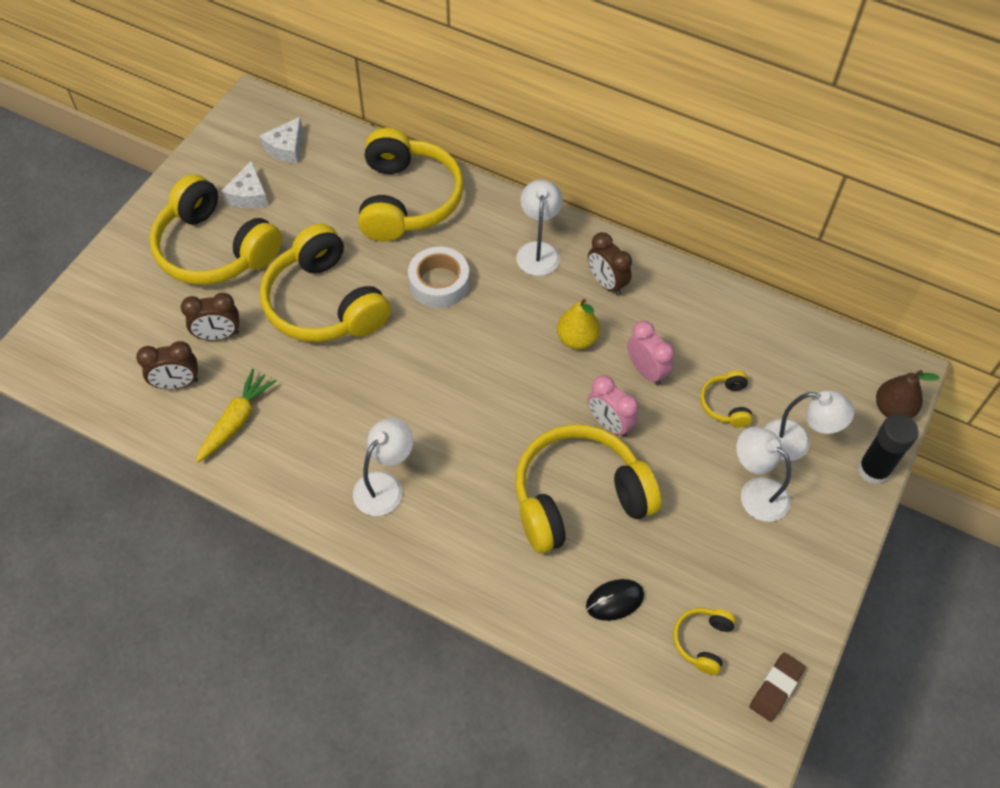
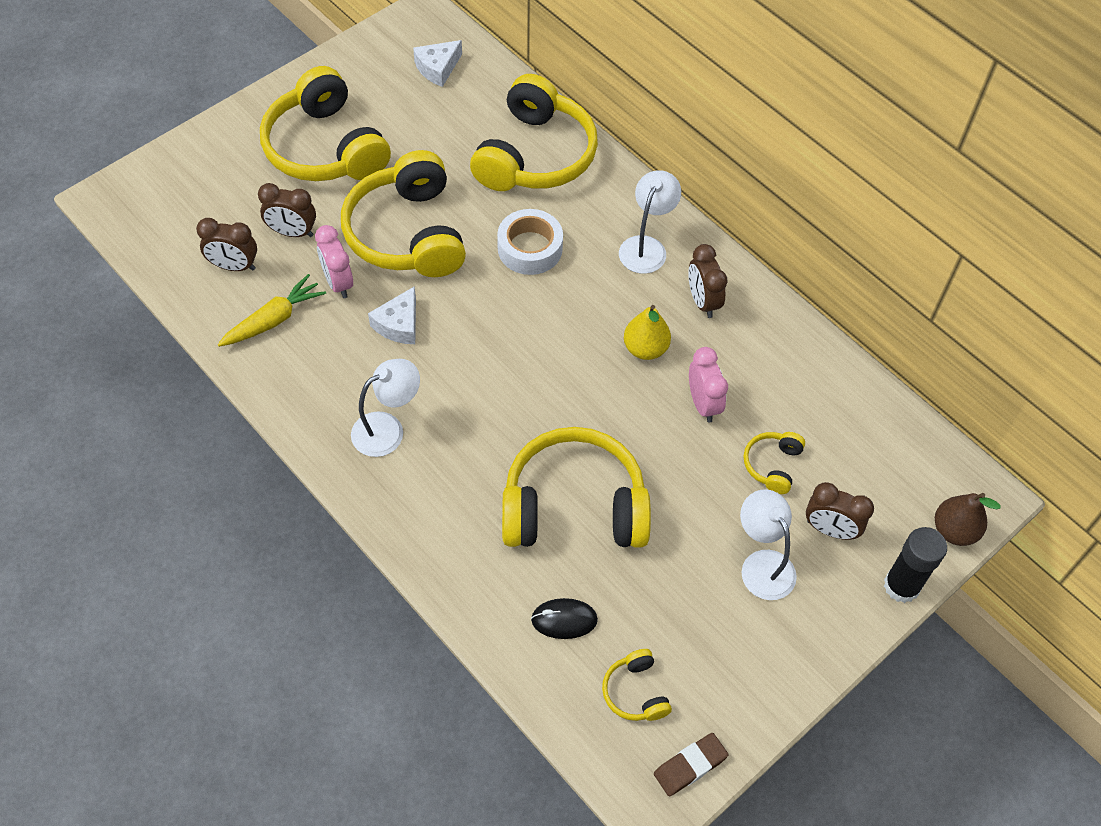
camera: 20 degrees right, 0 degrees up
(249, 195) = (381, 104): white cheese -> white cheese (399, 324)
(609, 424) = (639, 444): pink clock -> pink clock (338, 282)
(702, 641) = (635, 692): yellow headphones -> yellow headphones turned 60 degrees counterclockwise
(796, 443) = (830, 529): white lamp -> brown clock

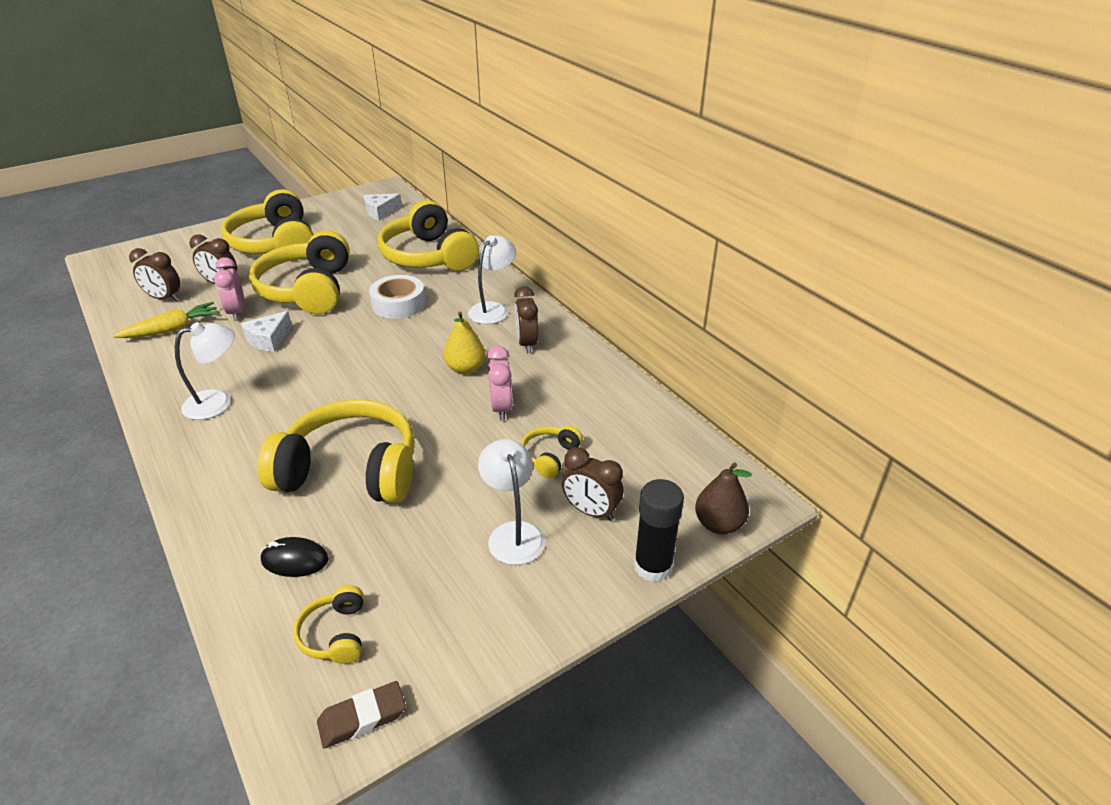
camera: 10 degrees right, 20 degrees down
(535, 155) = (428, 256): yellow headphones -> yellow headphones turned 120 degrees clockwise

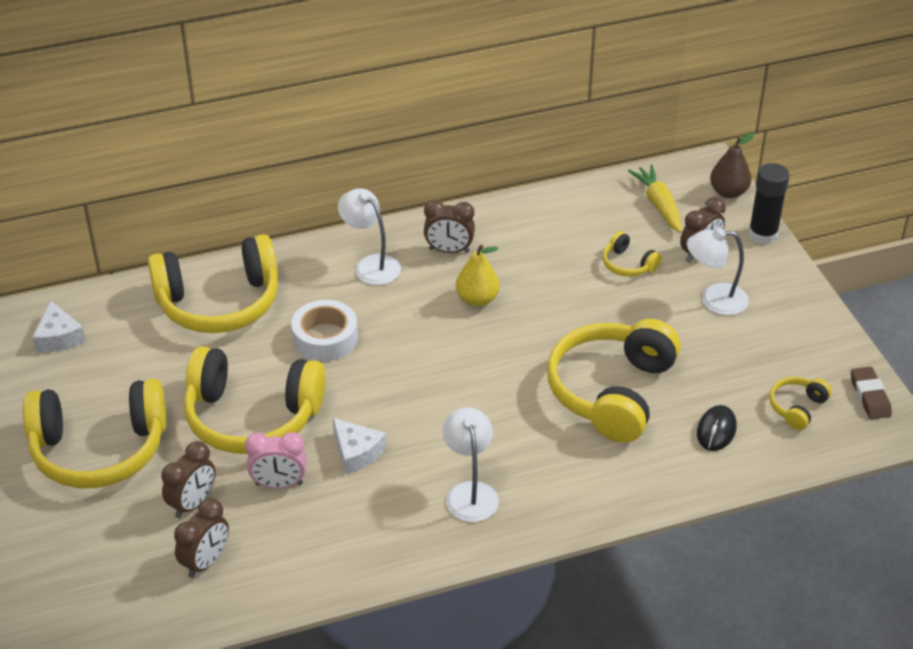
camera: 75 degrees left, 5 degrees up
(172, 329) = (294, 546): yellow carrot -> yellow carrot (658, 205)
(335, 634) = (797, 407): yellow headphones -> yellow headphones turned 120 degrees clockwise
(501, 408) = (550, 283): pink clock -> none

